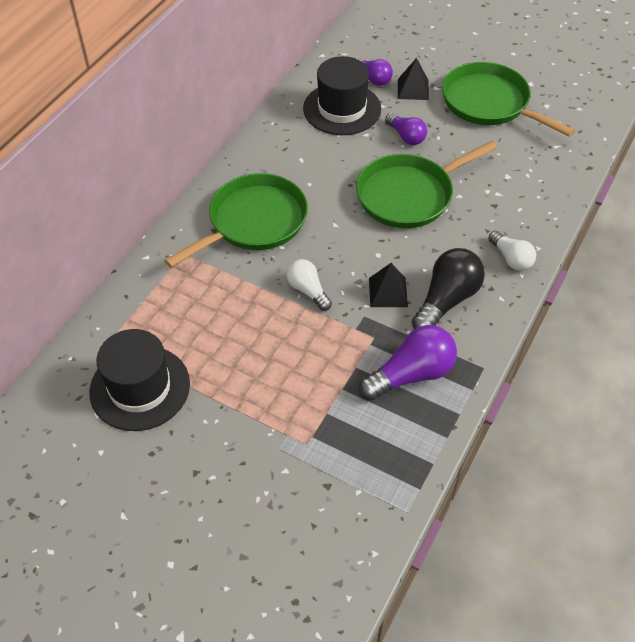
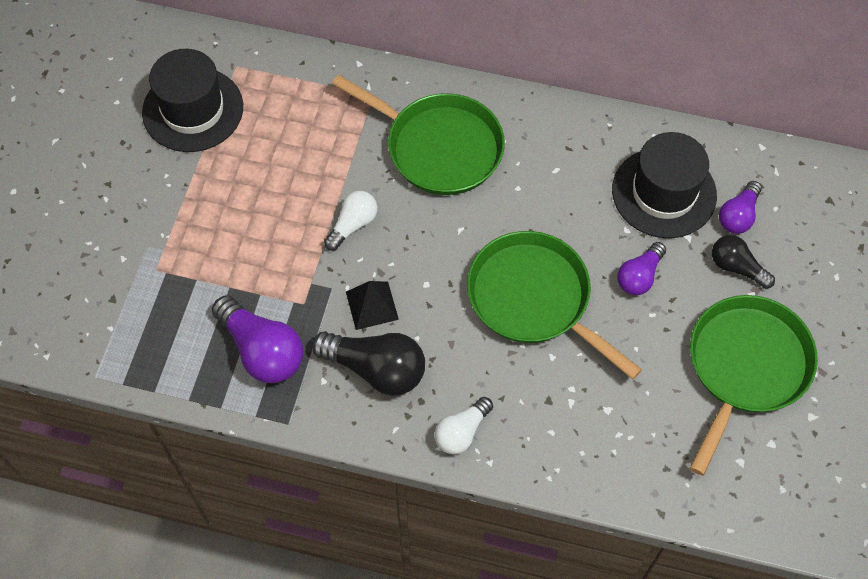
camera: 75 degrees right, 10 degrees up
(413, 89) = (736, 267): black pyramid -> black light bulb

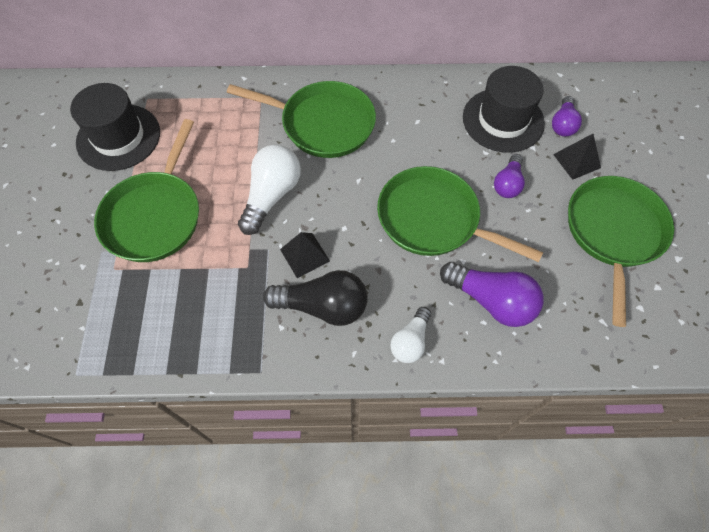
camera: 15 degrees left, 0 degrees up
(214, 218) = (155, 216): none -> green pan
(262, 350) = (221, 314): purple light bulb -> purple light bulb (491, 301)
(353, 225) = (271, 196): white light bulb -> white light bulb, size x1.64
(736, 267) = (576, 161): black light bulb -> black pyramid

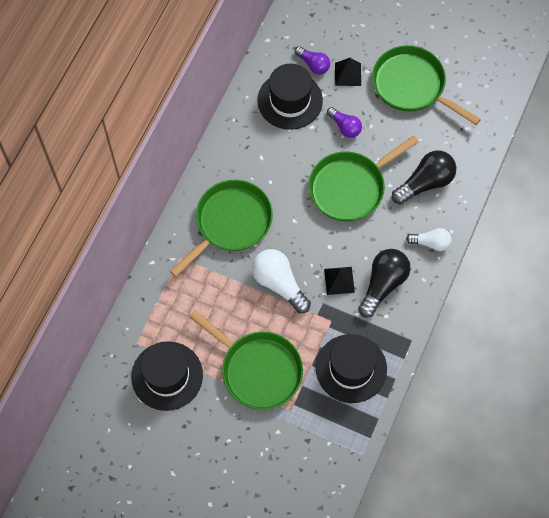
camera: 65 degrees left, 5 degrees up
(192, 314) = (351, 368): none -> black hat
(410, 341) = (431, 243): white light bulb -> white light bulb turned 45 degrees counterclockwise
(491, 301) = (425, 183): purple light bulb -> black light bulb

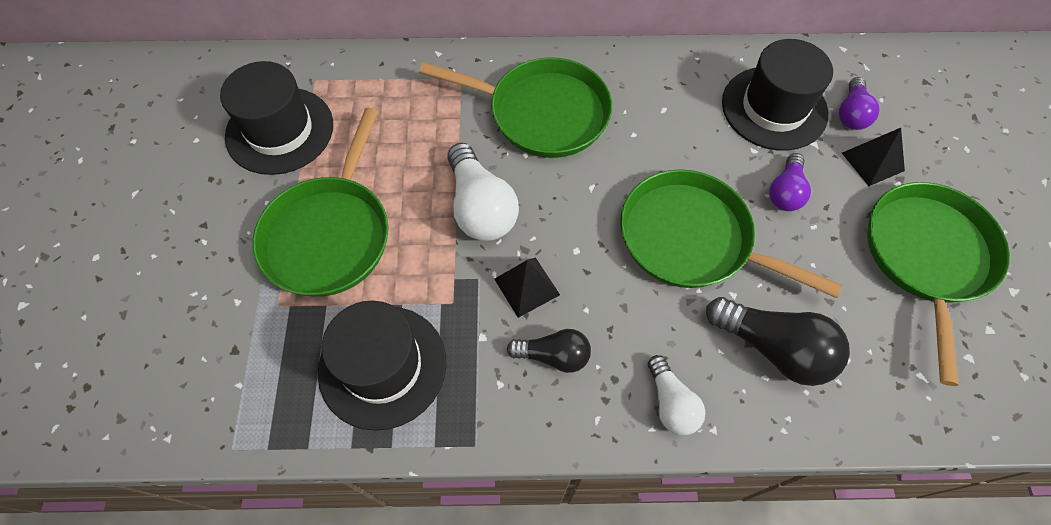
camera: 65 degrees right, 5 degrees down
(279, 283) = (480, 207): white light bulb -> white light bulb turned 135 degrees clockwise
(383, 284) = (553, 356): black light bulb -> black light bulb, size x0.61

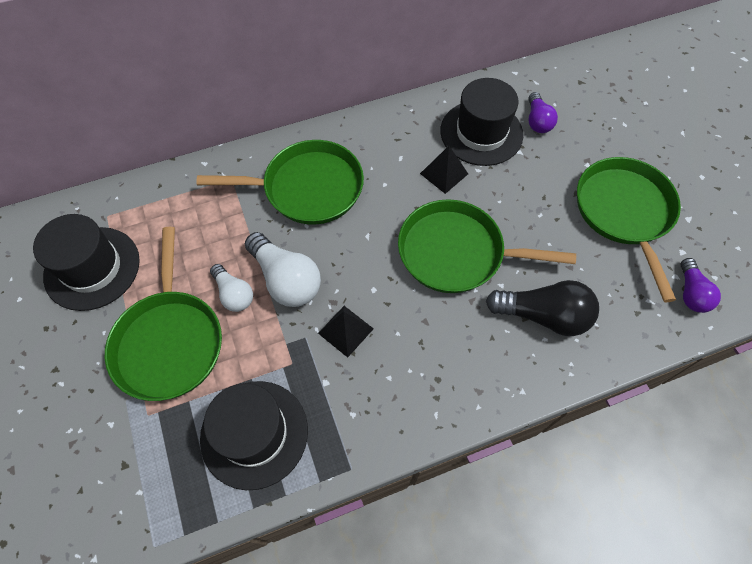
camera: 20 degrees left, 0 degrees up
(553, 356) = (386, 377): black light bulb -> none
(671, 403) = (485, 382): white light bulb -> white light bulb (234, 294)
(785, 192) = (511, 195): purple light bulb -> purple light bulb (691, 293)
(872, 161) = (564, 153): black pyramid -> black pyramid (444, 173)

